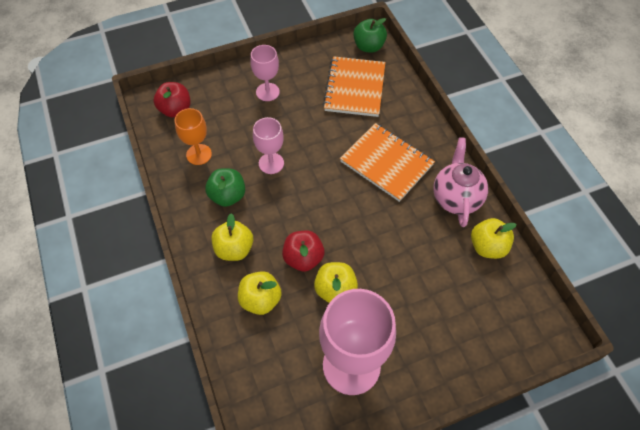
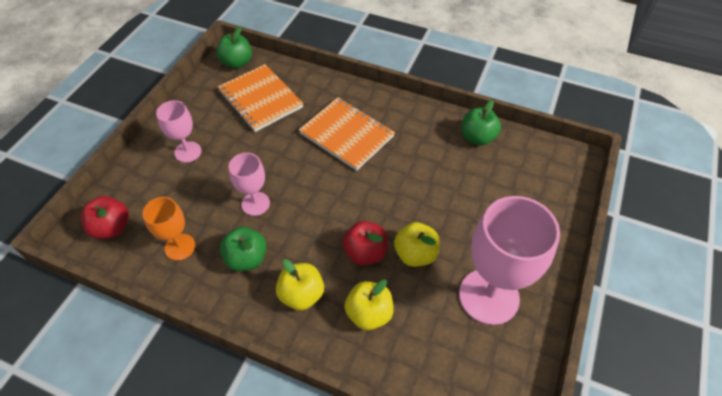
camera: 45 degrees left, 5 degrees down
(386, 163) = (347, 135): orange notebook -> orange notebook turned 45 degrees clockwise
(456, 198) = (421, 122): pink teapot -> none
(487, 247) = (477, 137): yellow apple -> green apple

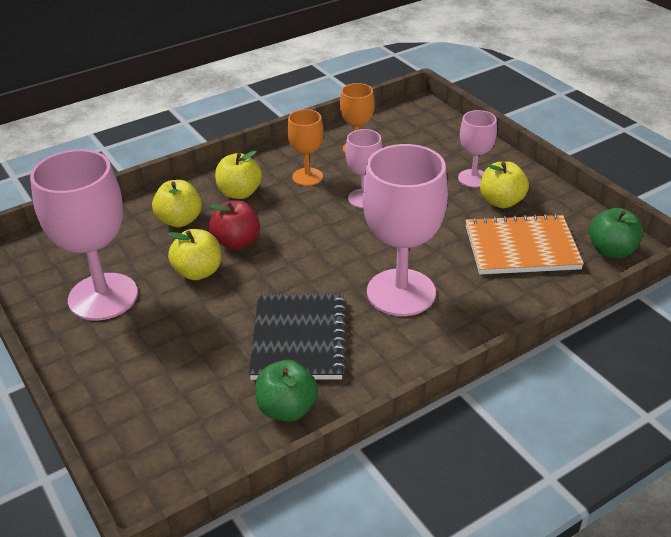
camera: 125 degrees right, 15 degrees down
(112, 228) = (413, 123): red apple -> none
(211, 126) = (501, 202): none -> yellow apple
(246, 258) = (307, 177): green apple -> orange goblet
(347, 135) = (401, 292): orange notebook -> pink goblet
(426, 160) = (299, 339): none -> black notebook

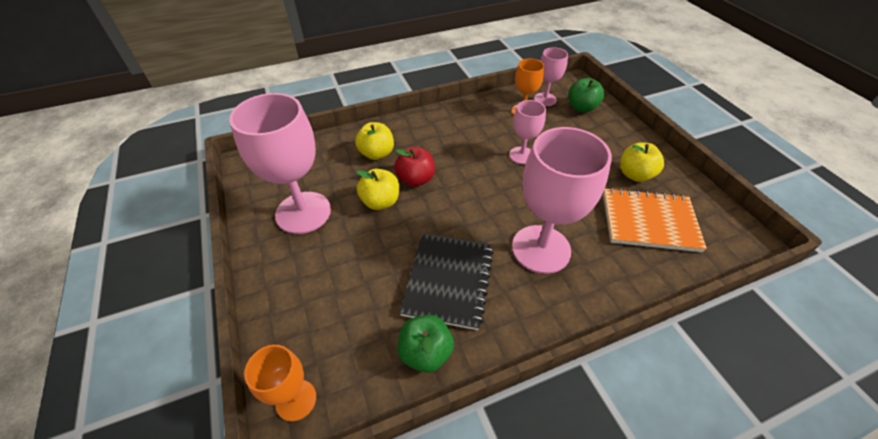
camera: 10 degrees right, 10 degrees up
(239, 193) = (426, 136): yellow apple -> none
(307, 177) = (480, 130): orange goblet -> orange goblet (296, 400)
(473, 178) = (613, 150): pink goblet -> pink goblet (545, 99)
(611, 251) = (730, 237): green apple -> green apple (581, 108)

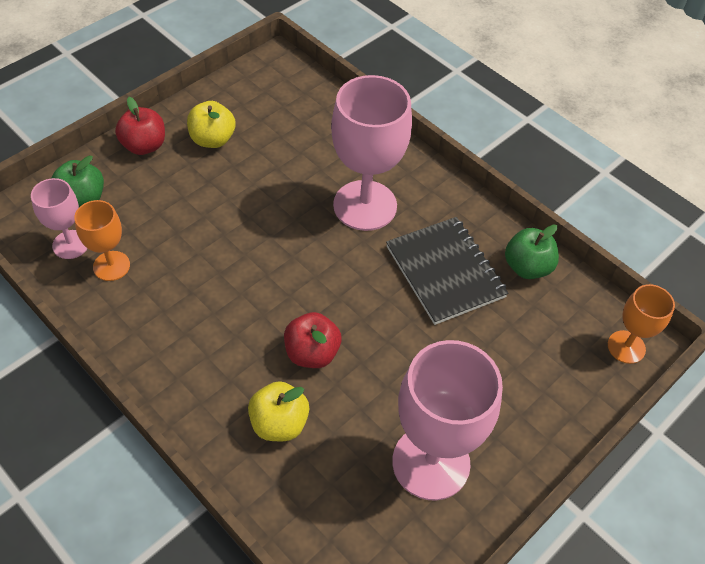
camera: 115 degrees left, 5 degrees up
(380, 202) = (370, 378): yellow apple -> none
(448, 281) = (445, 272): black notebook -> black notebook turned 75 degrees clockwise
(522, 155) = (216, 248): pink goblet -> none
(630, 140) = (144, 146): none -> red apple
(649, 221) = (284, 126): orange notebook -> none

